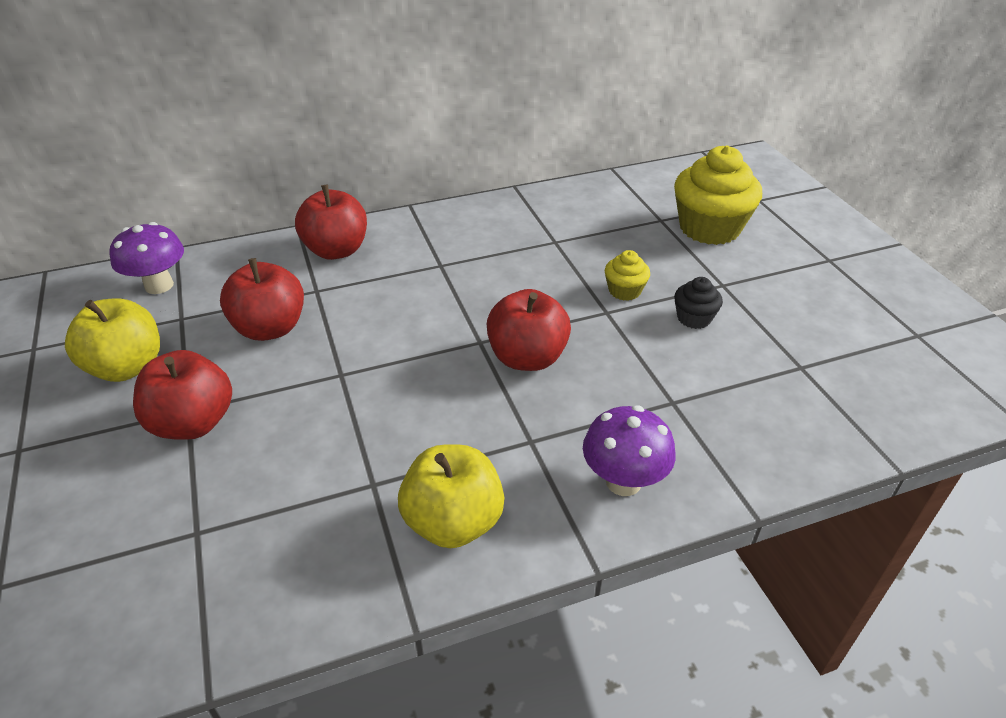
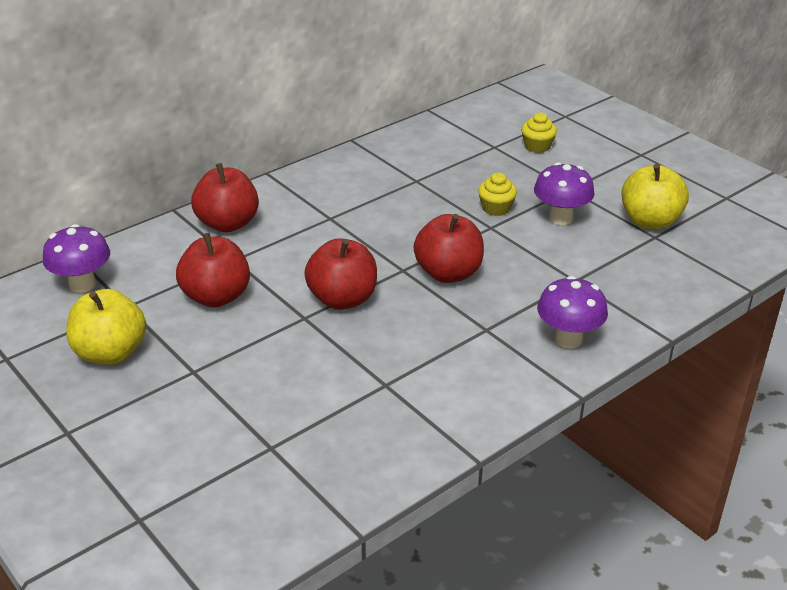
camera: 20 degrees left, 5 degrees down
(193, 423) = (206, 378): red apple -> red apple (342, 299)
(453, 522) = (462, 393): yellow apple -> yellow apple (650, 221)
(694, 318) = (560, 218): black cupcake -> purple mushroom
(709, 228) = (537, 146): yellow cupcake -> yellow cupcake, size x0.48

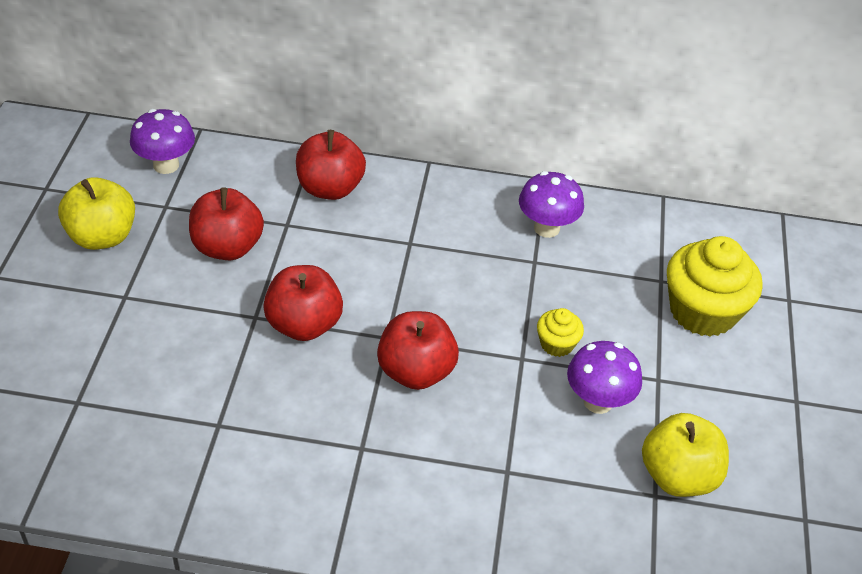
camera: 45 degrees right, 10 degrees up
(537, 146) = (702, 311): yellow cupcake -> yellow cupcake, size x2.07
(568, 339) = (408, 518): purple mushroom -> purple mushroom (546, 228)

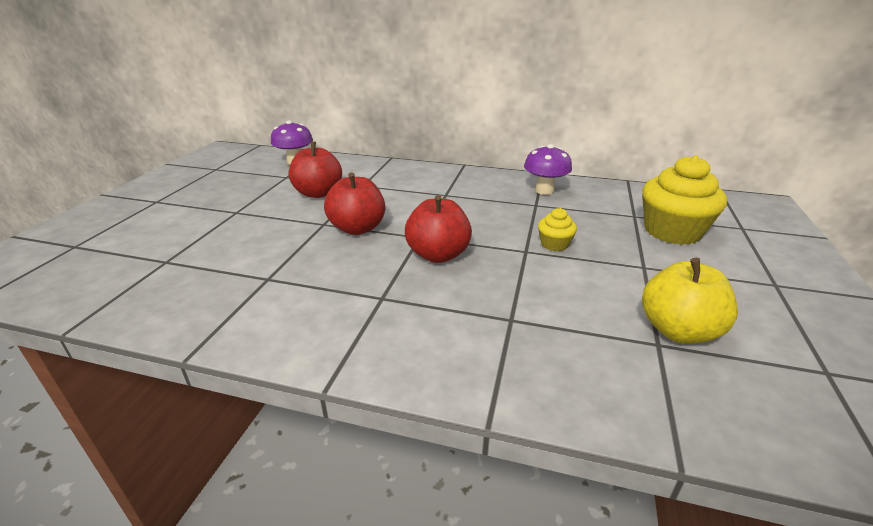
camera: 10 degrees right, 15 degrees down
(102, 236) = (238, 187): yellow apple -> none
(330, 188) = (396, 172): red apple -> none
(598, 401) = (592, 277): purple mushroom -> none

